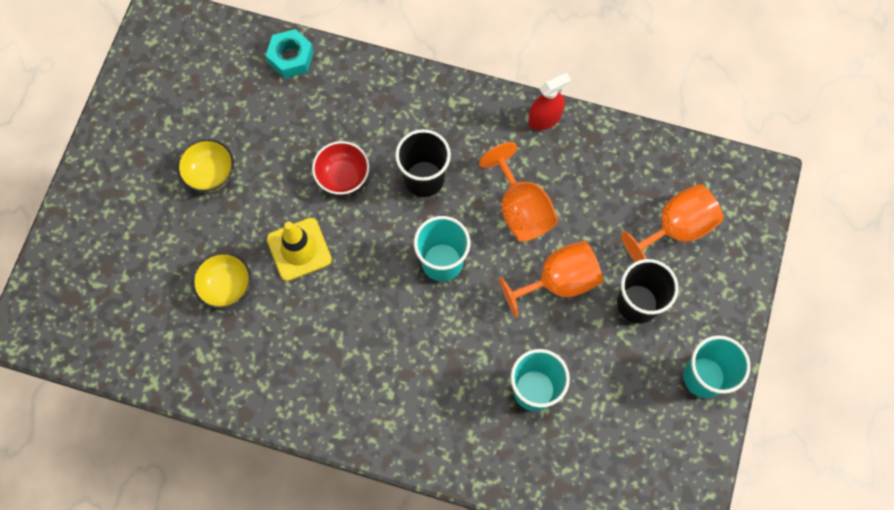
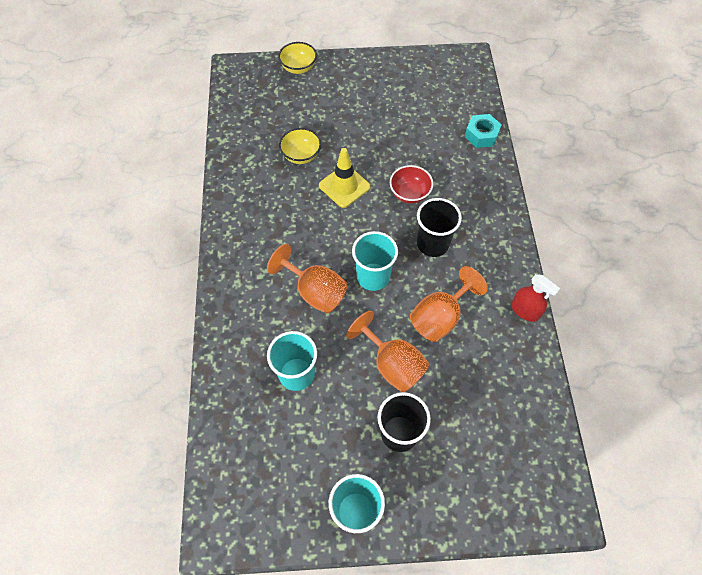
camera: 70 degrees right, 10 degrees down
(210, 174) = (375, 121): yellow bowl -> yellow bowl (298, 68)
(676, 228) = (481, 445): orange goblet -> orange goblet (315, 291)

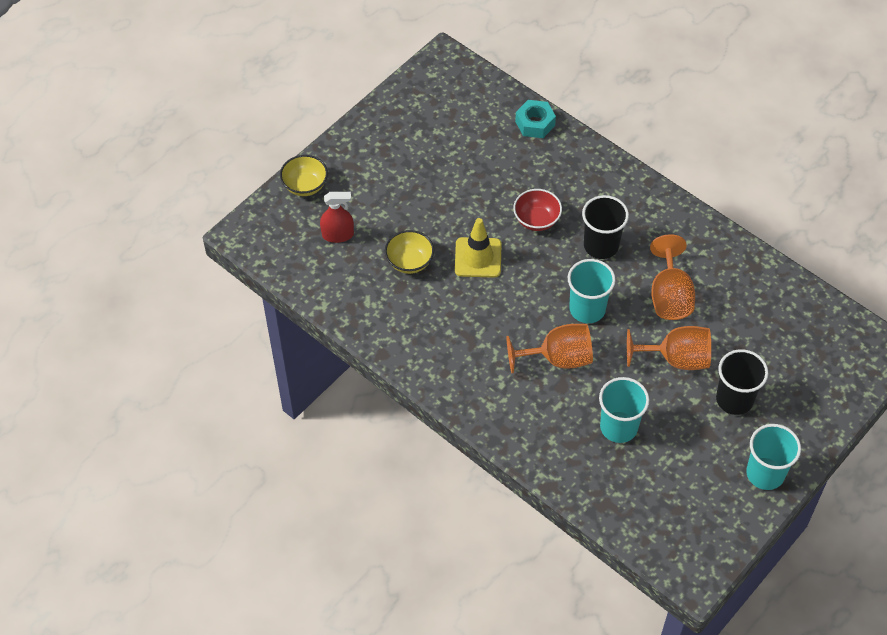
camera: 45 degrees left, 5 degrees down
(525, 310) = (721, 239): red spray bottle -> red spray bottle (338, 235)

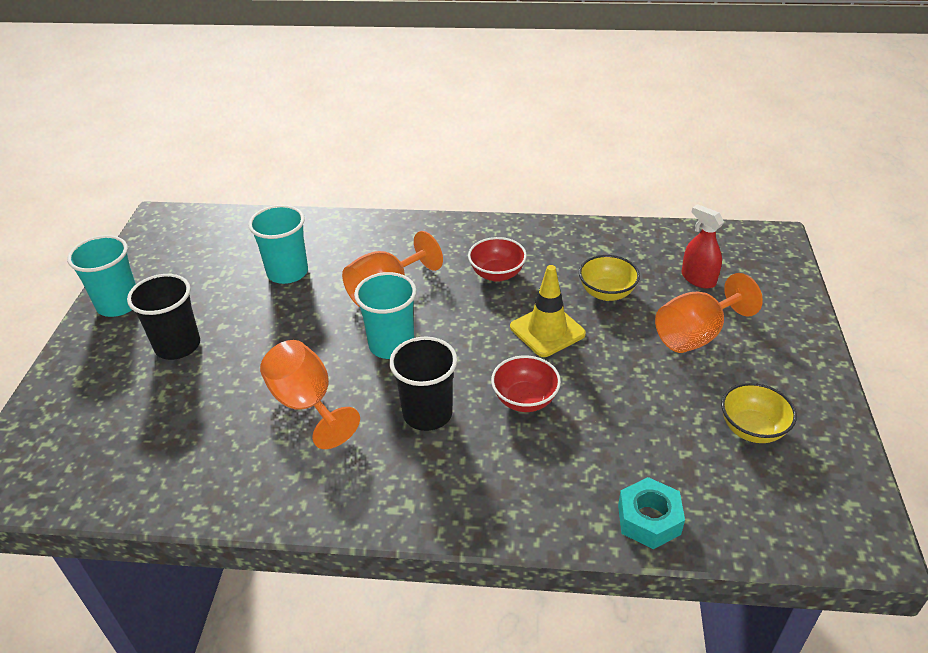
camera: 145 degrees right, 15 degrees down
(305, 186) = (787, 300): yellow bowl -> yellow bowl (752, 429)
(338, 235) = (698, 279): red spray bottle -> red spray bottle turned 90 degrees clockwise
(466, 325) = (497, 274): none -> red bowl
(676, 359) = (262, 349): orange goblet -> orange goblet (696, 335)

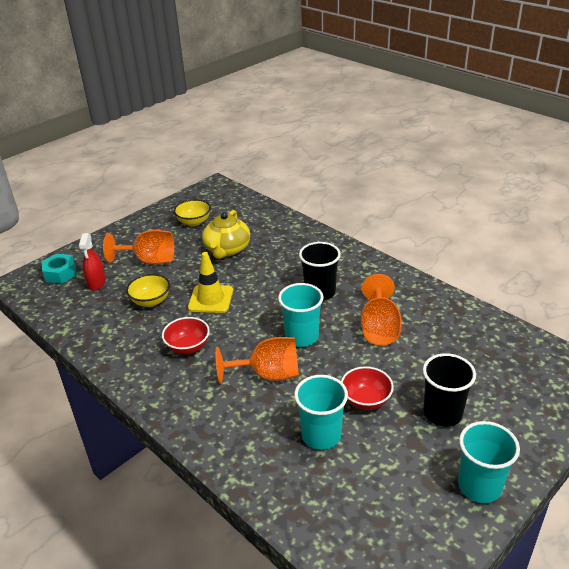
camera: 140 degrees left, 5 degrees down
(525, 399) = (266, 275): red bowl -> red bowl (366, 400)
(631, 409) = (227, 249): none -> yellow teapot
(649, 519) = (276, 218): turquoise nut -> turquoise nut (60, 273)

